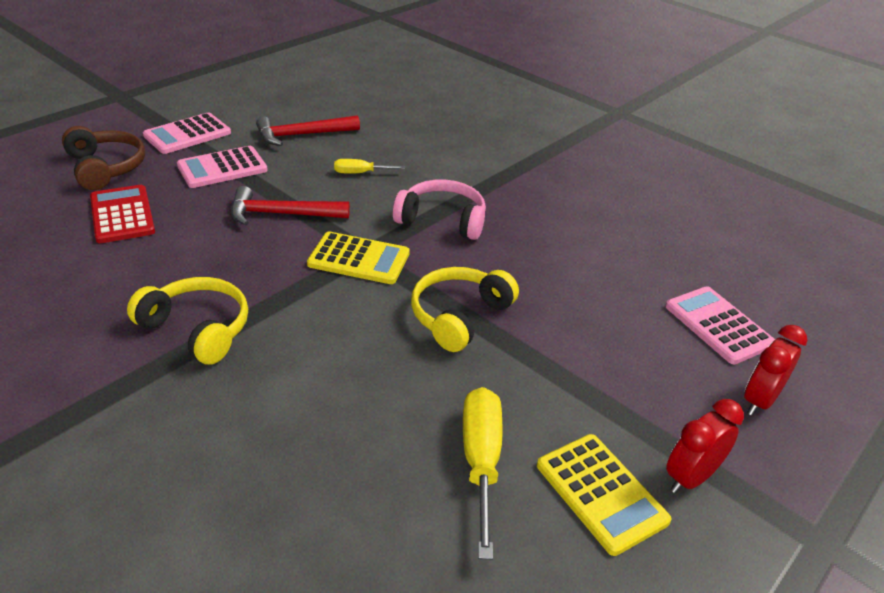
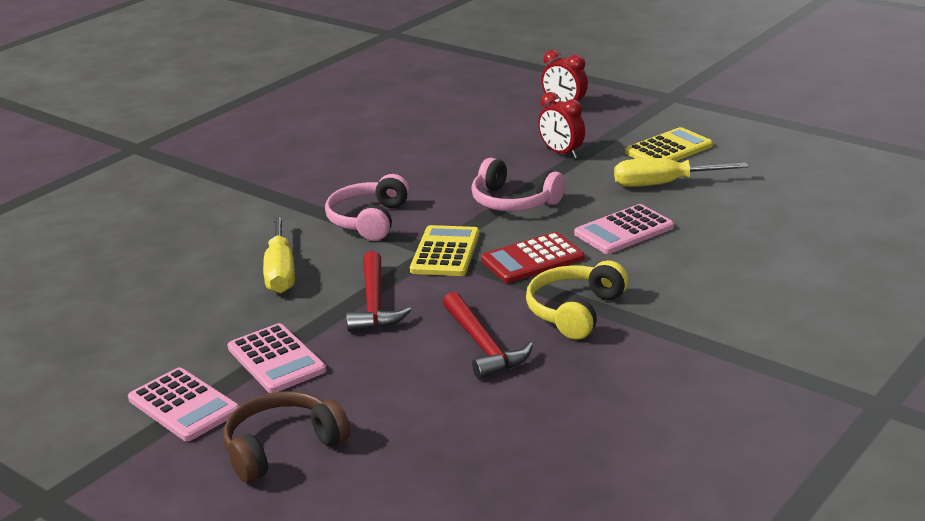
camera: 90 degrees left, 10 degrees down
(122, 215) = (395, 403): red calculator -> red calculator (532, 259)
(302, 135) = (187, 320): red hammer -> red hammer (483, 345)
(360, 173) = (280, 272): yellow screwdriver -> yellow screwdriver, size x1.78
(459, 316) = (513, 202): yellow headphones -> pink headphones
(690, 477) = (642, 126): red clock -> red clock (561, 153)
(718, 325) = (490, 115): pink calculator -> pink calculator (624, 230)

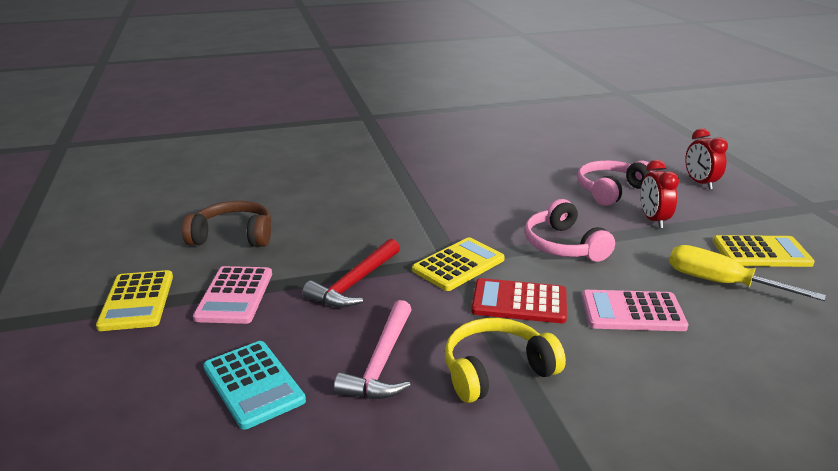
camera: 35 degrees right, 0 degrees up
(184, 405) = (137, 301): pink calculator -> yellow calculator
(280, 272) = (330, 230): yellow screwdriver -> none
(282, 447) = (135, 372): brown headphones -> brown headphones (233, 236)
(369, 220) = (437, 216): pink headphones -> pink headphones (611, 190)
(401, 405) = (253, 384): none -> turquoise calculator
(483, 345) = (382, 362): red hammer -> pink hammer

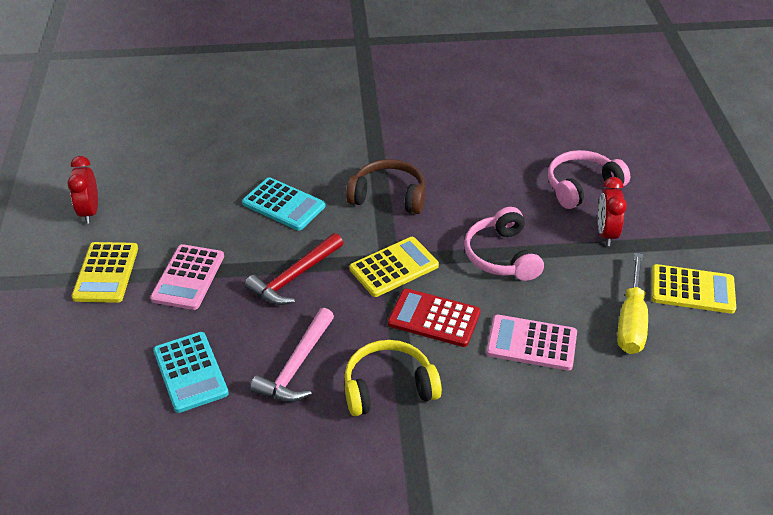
camera: 10 degrees right, 15 degrees up
(233, 236) = (196, 205): brown headphones -> brown headphones (388, 196)
(326, 228) = (283, 205): none -> turquoise calculator
(700, 183) = (682, 187): red clock -> red clock (89, 212)
(721, 283) = (631, 321): yellow screwdriver -> yellow screwdriver turned 120 degrees counterclockwise

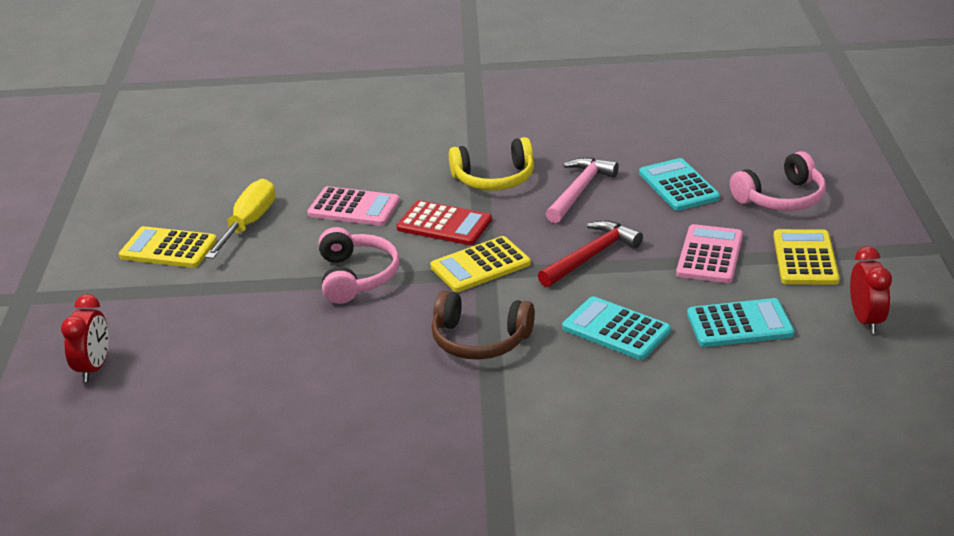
camera: 175 degrees left, 10 degrees down
(187, 209) = (739, 324): none -> turquoise calculator
(582, 187) = (224, 352): pink headphones -> pink headphones (781, 198)
(606, 233) = (226, 299): red clock -> red clock (94, 368)

